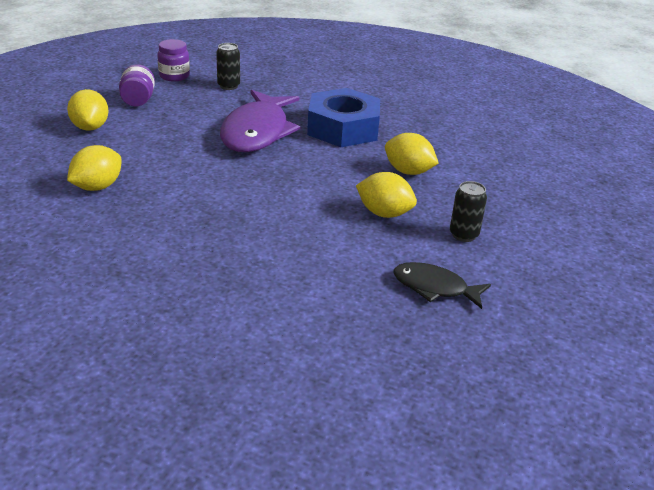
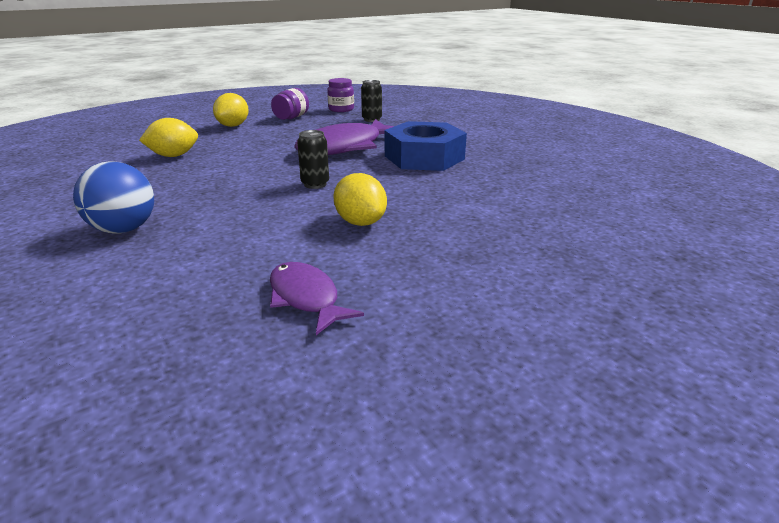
camera: 35 degrees right, 5 degrees down
(205, 282) = (124, 229): none -> blue ball
(408, 171) = (438, 197): yellow lemon -> none
(434, 288) = (306, 298): black fish -> purple fish
(463, 235) = (416, 261): black can -> black can (315, 184)

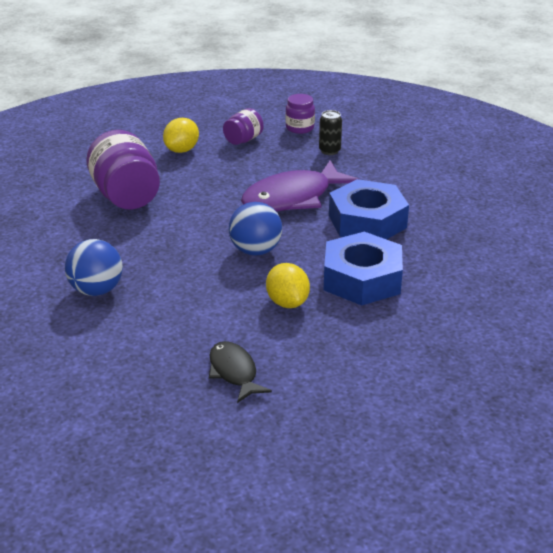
camera: 10 degrees right, 5 degrees up
(173, 156) = (126, 196): yellow lemon -> purple jar
(306, 298) = (234, 372): purple fish -> black fish
(315, 184) = (255, 250): black can -> blue ball
(437, 197) = (362, 279): none -> blue nut

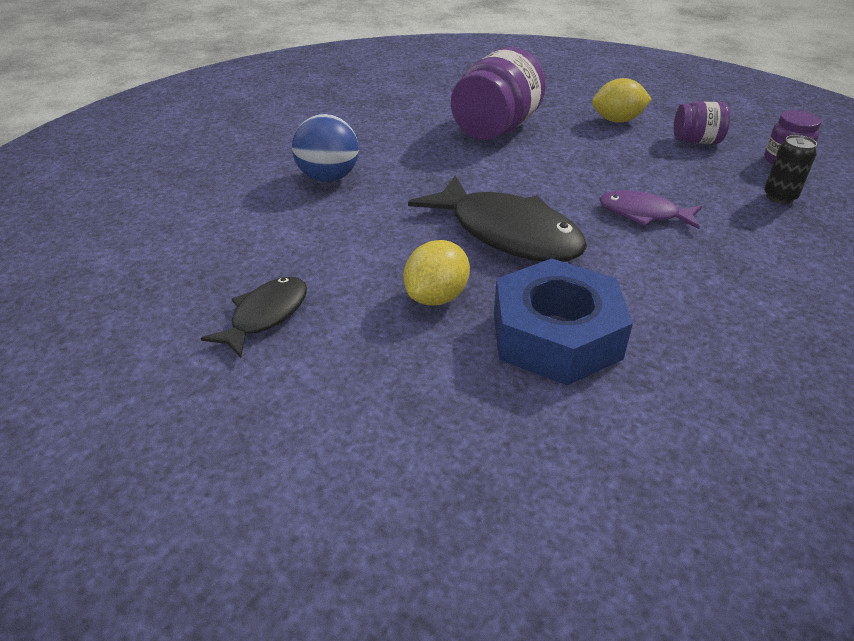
camera: 55 degrees right, 5 degrees up
(255, 250) = (507, 233): blue ball -> black fish
(293, 198) = (643, 214): purple fish -> purple fish, size x0.55
(367, 221) = (684, 286): blue nut -> none

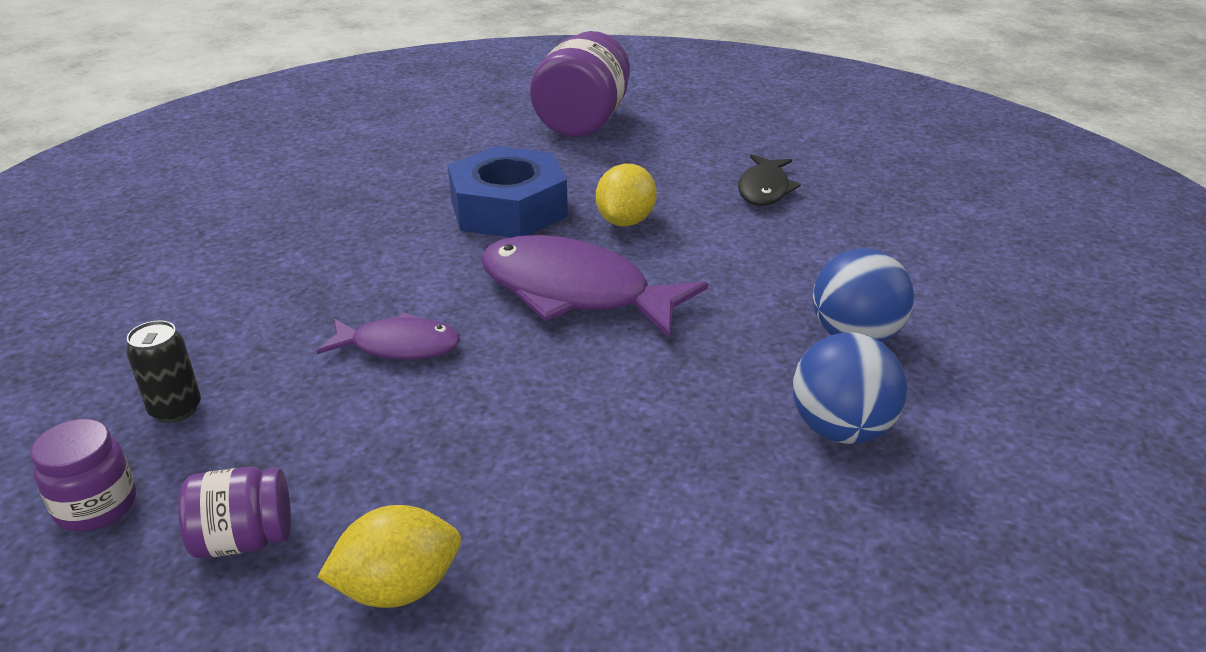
camera: 165 degrees right, 5 degrees down
(384, 140) = (841, 429): none -> blue ball
(495, 129) = (657, 504): purple jar -> purple jar (582, 122)
(507, 233) = (575, 292): black fish -> purple fish

